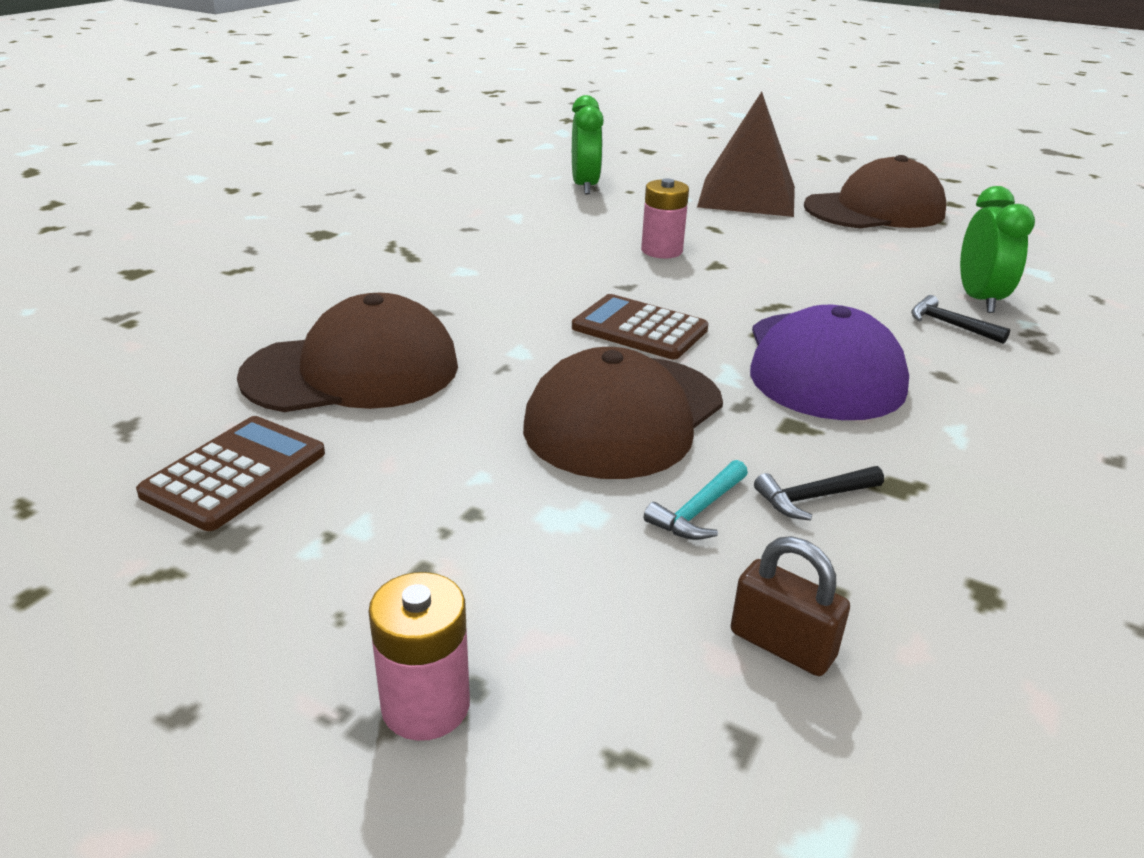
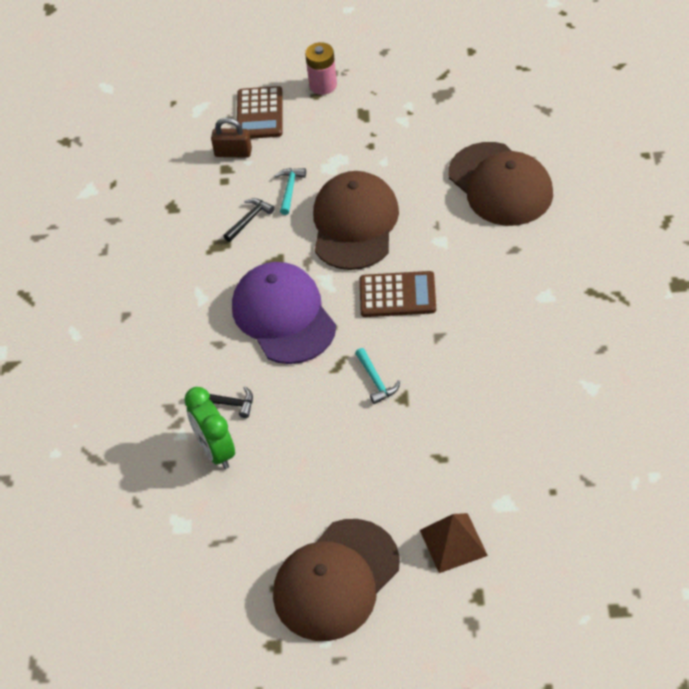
camera: 155 degrees right, 20 degrees up
(235, 473) = (473, 114): brown calculator -> brown calculator (259, 114)
(352, 371) = (500, 184): brown cap -> brown cap turned 75 degrees counterclockwise
(585, 186) = (593, 476): green clock -> none
(661, 251) = (451, 396): pink battery -> none
(737, 282) = (376, 380): none -> turquoise hammer
(747, 196) = (453, 542): brown pyramid -> brown pyramid, size x0.57

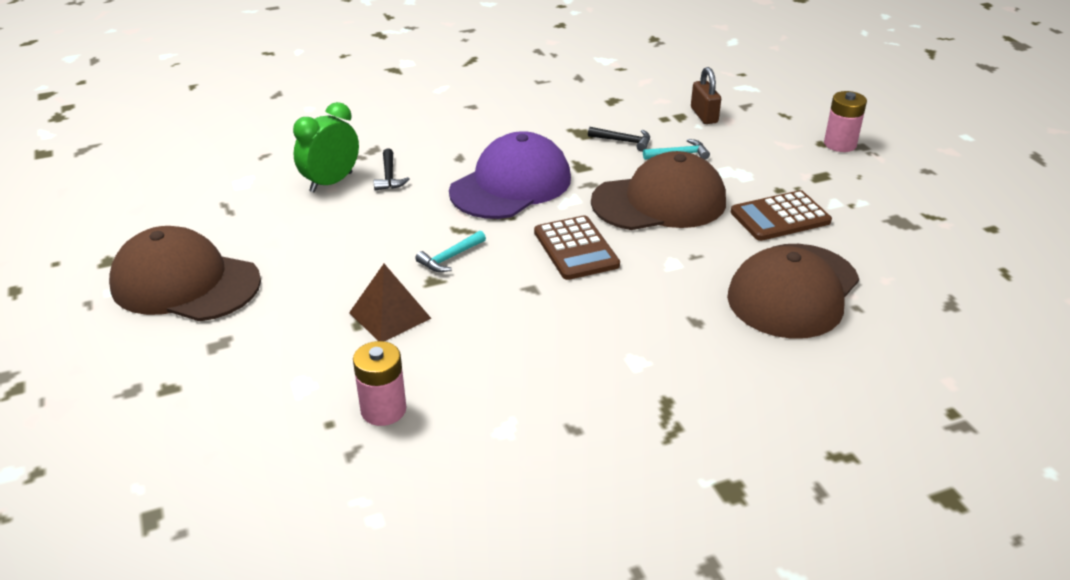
camera: 65 degrees right, 15 degrees down
(259, 114) = (767, 118): brown calculator -> brown calculator (780, 217)
(453, 542) = (241, 355): brown pyramid -> brown pyramid (390, 315)
(548, 455) = (383, 410): none -> pink battery

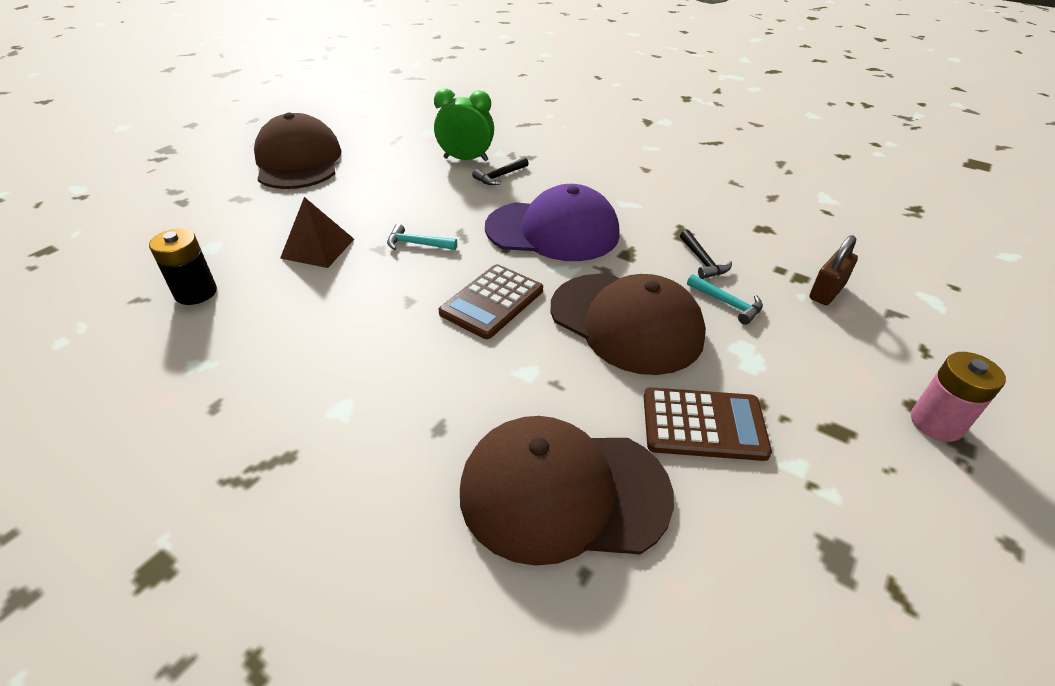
camera: 55 degrees right, 5 degrees up
(383, 410) = (196, 293): pink battery -> black battery
(780, 217) = (703, 424): brown calculator -> brown calculator turned 150 degrees clockwise

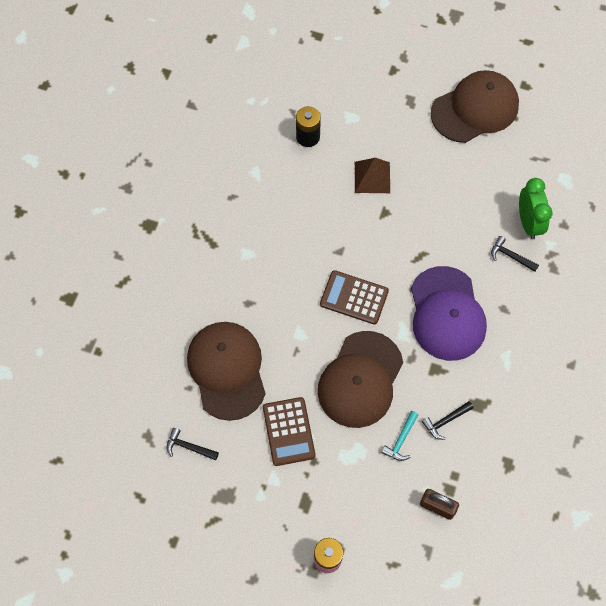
camera: 75 degrees right, 25 degrees up
(417, 244) = (398, 233): turquoise hammer -> none
(726, 605) = (189, 447): none -> black hammer

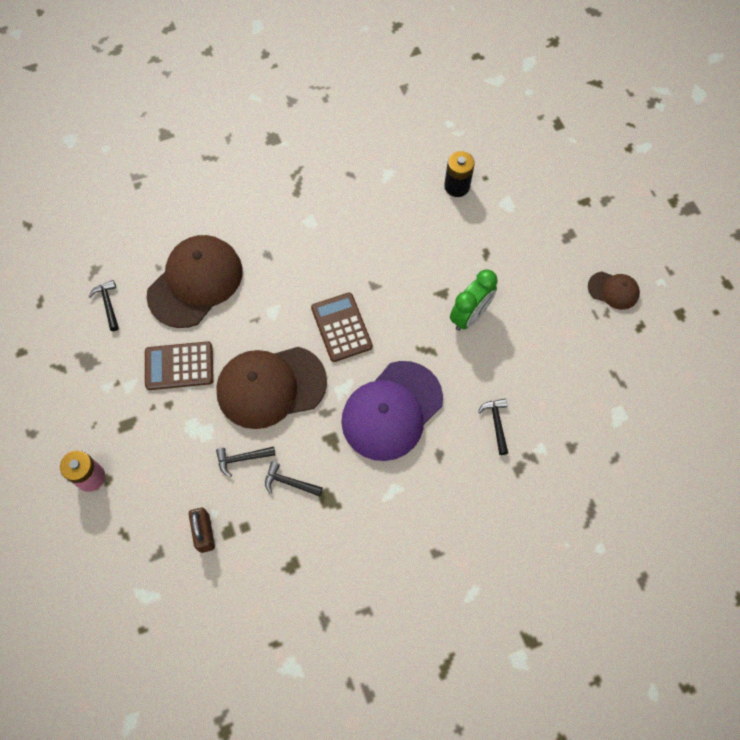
camera: 50 degrees right, 0 degrees up
(288, 431) = (179, 366): brown calculator -> brown calculator turned 45 degrees clockwise
(372, 177) = (466, 260): brown pyramid -> none
(401, 440) = (242, 458): turquoise hammer -> black hammer
(475, 109) = (613, 290): brown cap -> brown cap, size x0.49
(528, 222) = (544, 414): green clock -> green clock (470, 316)

